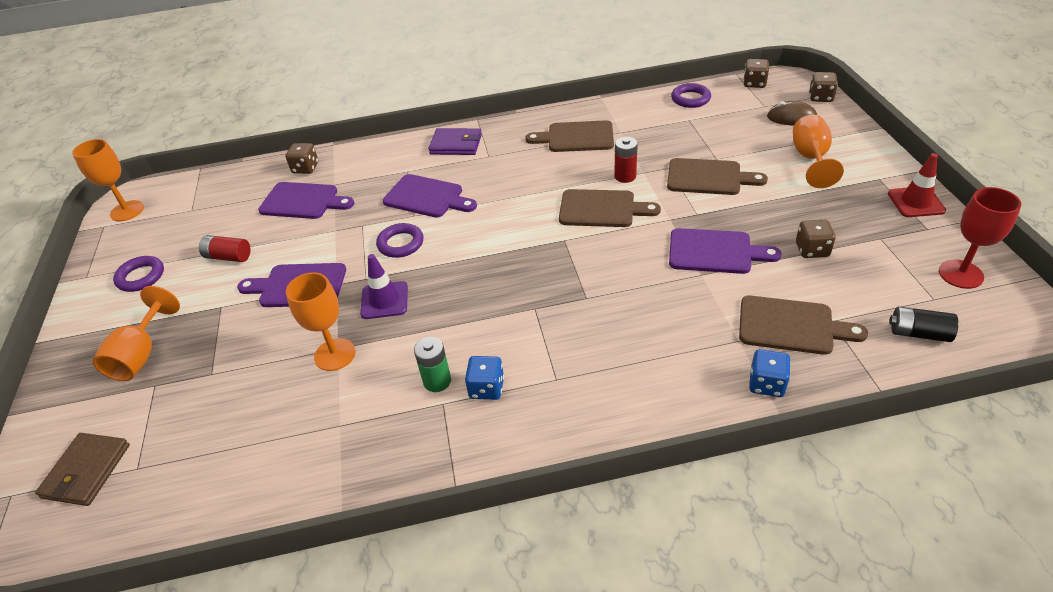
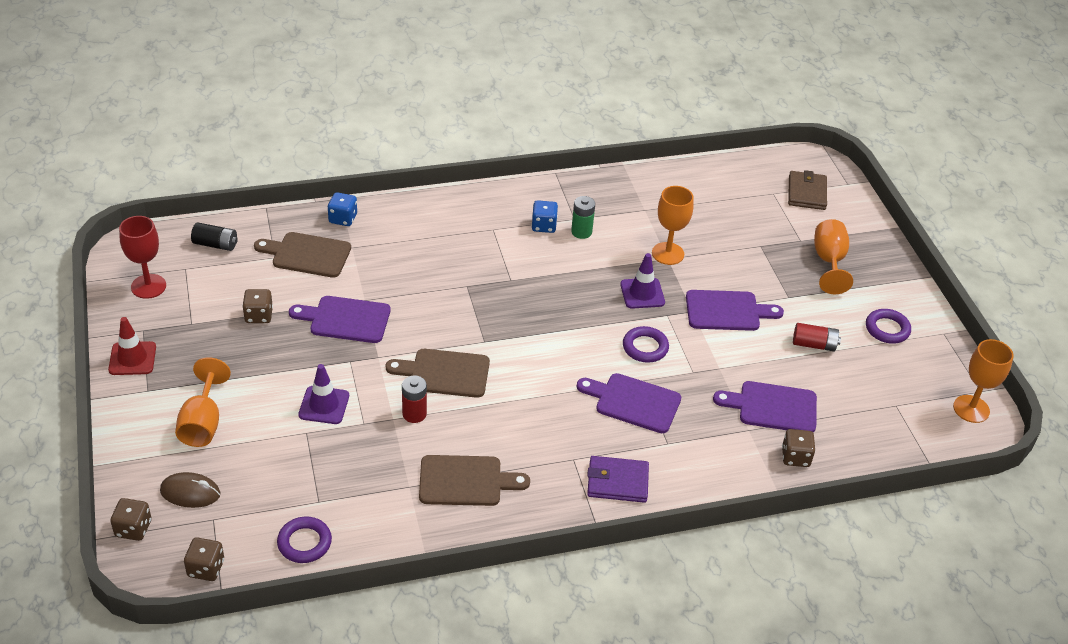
camera: 170 degrees right, 0 degrees up
(708, 177) = (324, 405): brown cutting board -> purple traffic cone

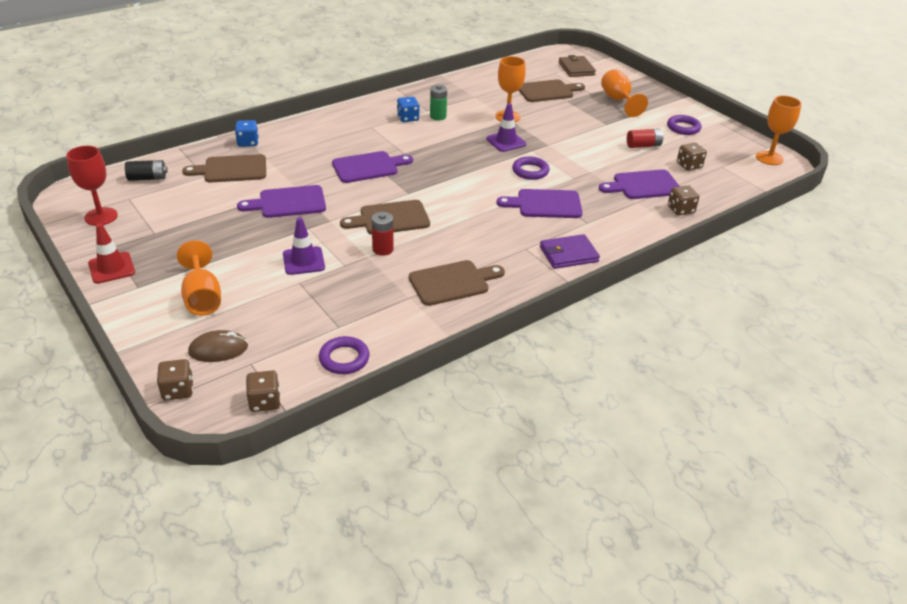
camera: 20 degrees left, 5 degrees down
(259, 316) = (212, 215): brown dice -> brown dice (689, 165)
(727, 311) = (572, 139): purple cutting board -> purple cutting board (368, 167)
(744, 223) = (547, 91): none -> brown cutting board

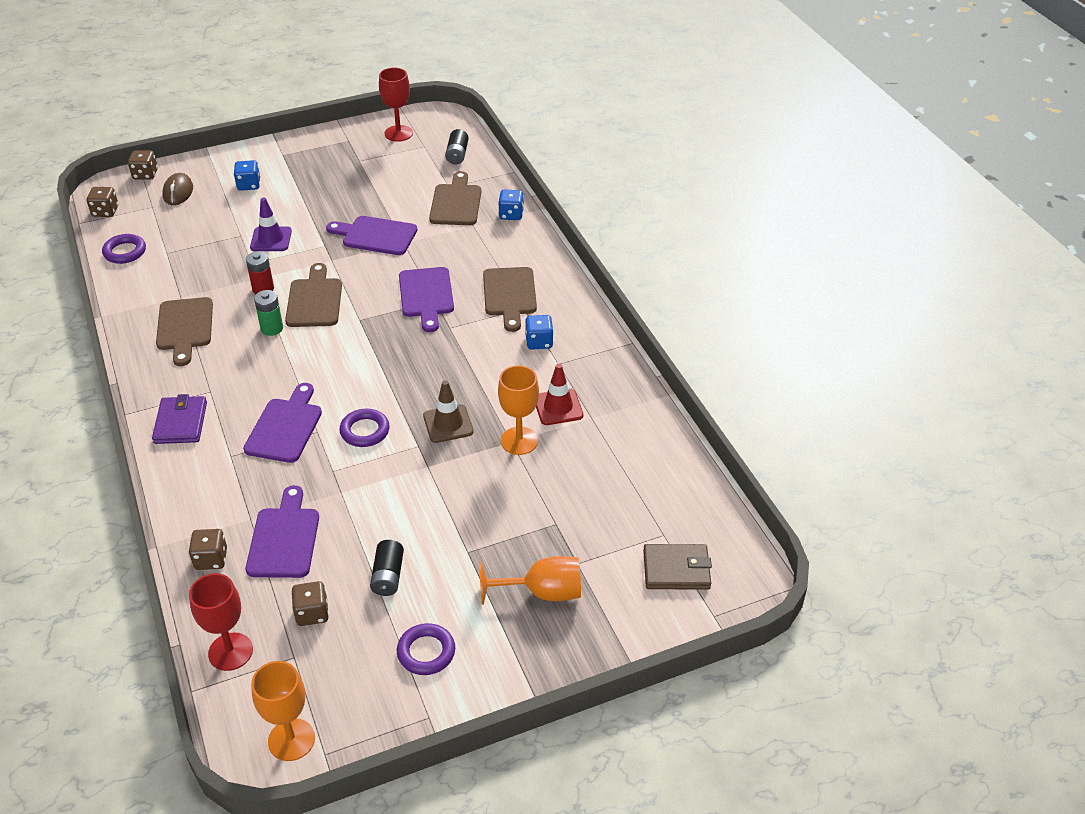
camera: 105 degrees right, 5 degrees up
(111, 268) = (316, 142): red traffic cone -> red traffic cone (558, 407)
(202, 298) = (249, 185): orange goblet -> blue dice
(288, 202) = (376, 235): purple cutting board -> purple cutting board turned 75 degrees counterclockwise
(438, 116) = (537, 370): green battery -> green battery (272, 328)
(506, 142) = (448, 424): purple traffic cone -> brown traffic cone
(547, 91) = (594, 507): brown cutting board -> brown cutting board (509, 295)
(643, 146) = (388, 576): red battery -> black battery
(737, 188) = (230, 652): none -> red goblet

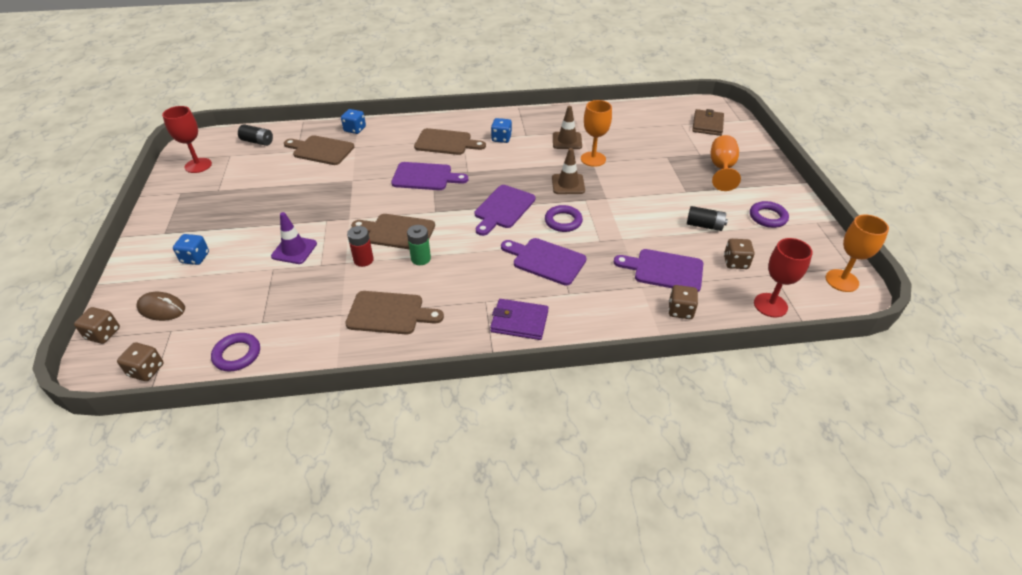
camera: 75 degrees left, 0 degrees up
(376, 235) = (333, 192): purple cutting board -> purple cutting board (503, 209)
(558, 407) = (567, 141): red traffic cone -> brown traffic cone

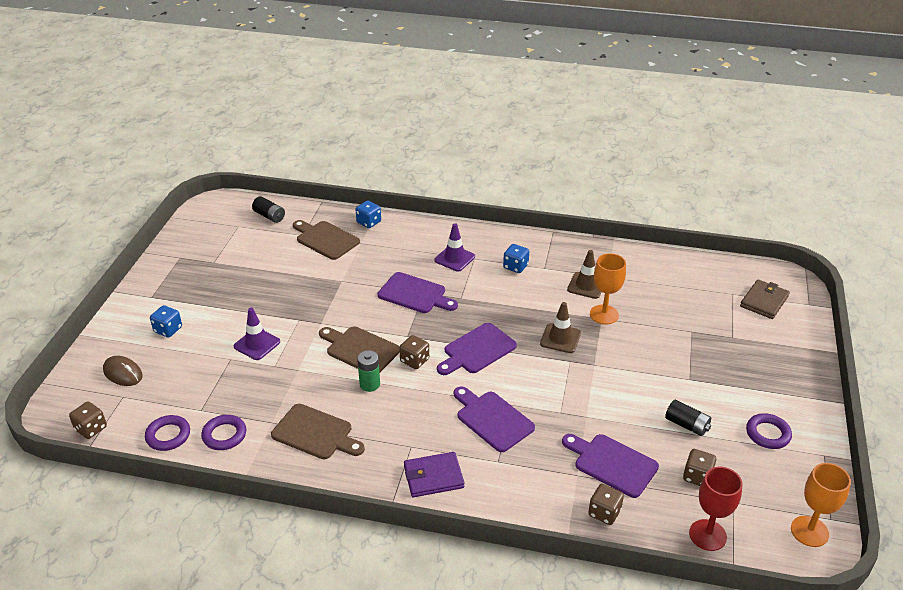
camera: 20 degrees right, 5 degrees down
(103, 334) = (69, 384): brown dice -> brown dice (414, 360)
(198, 165) = (205, 231): red goblet -> none
(363, 260) = (315, 371): red battery -> none
(446, 142) = (454, 258): brown cutting board -> purple traffic cone
(519, 321) = (433, 477): purple wallet -> purple wallet turned 45 degrees counterclockwise
(563, 221) = (533, 380): purple ring -> purple ring (224, 435)
(721, 169) = (748, 361): orange goblet -> none

